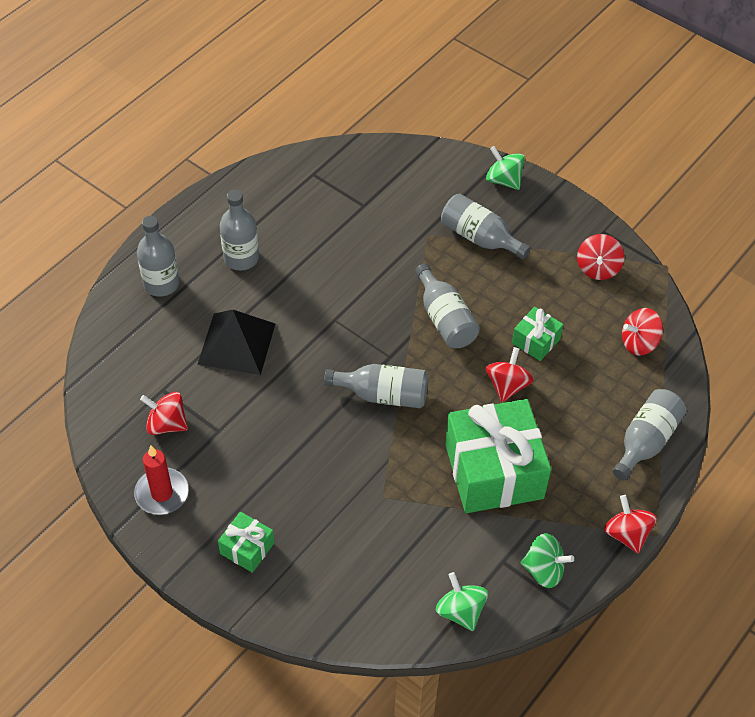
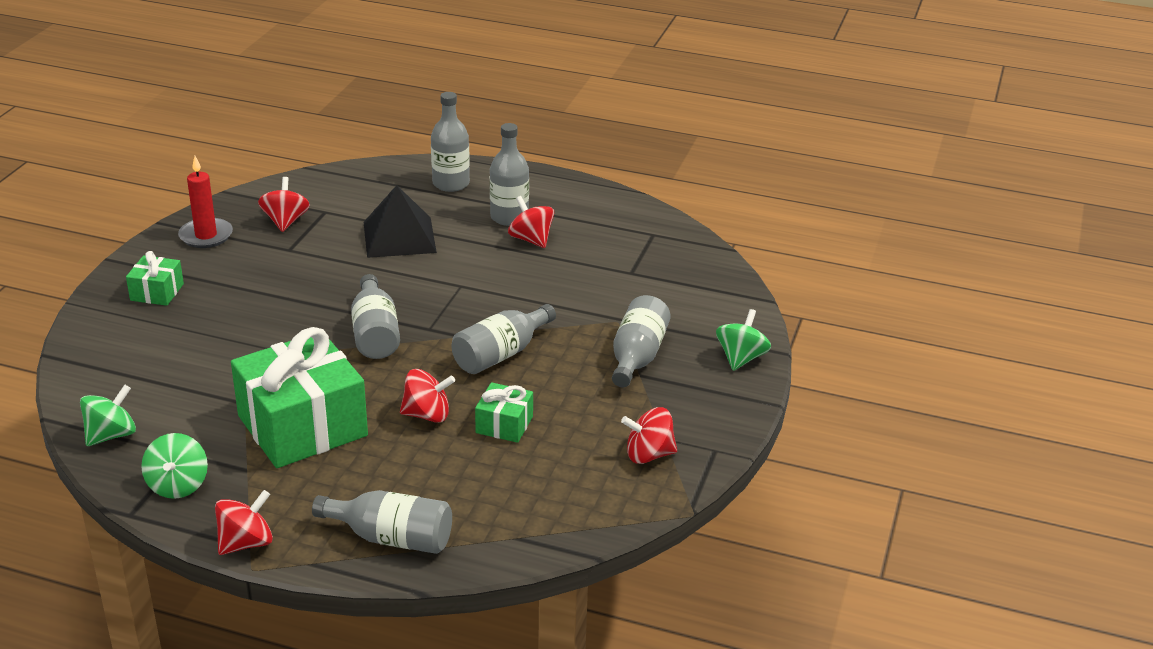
camera: 70 degrees right, 20 degrees down
(639, 343) = (546, 508): red spinning top -> red spinning top (531, 239)

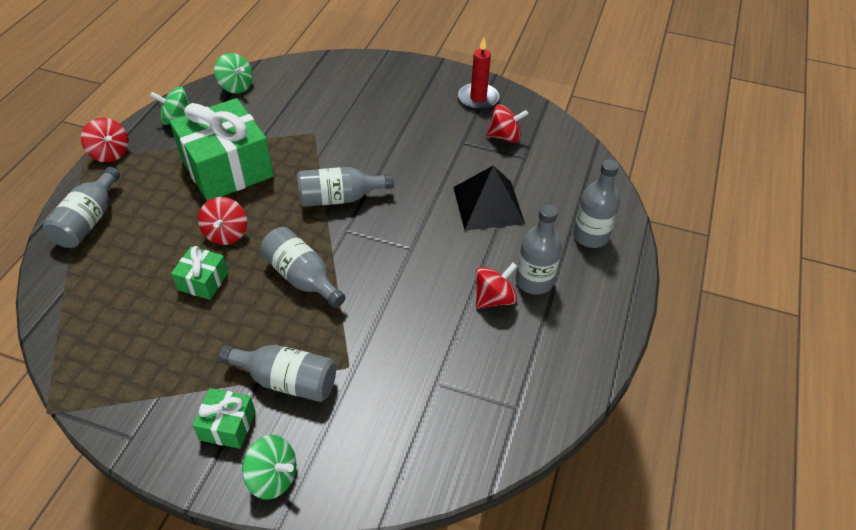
camera: 90 degrees right, 15 degrees up
(157, 292) = (399, 85): green gift -> green gift (227, 425)
(648, 455) = (137, 383): red spinning top -> none

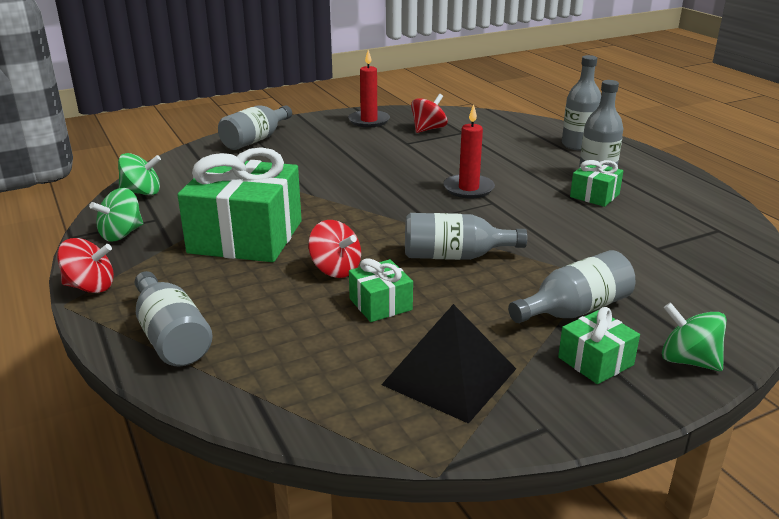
camera: 45 degrees left, 20 degrees down
(273, 477) = (688, 360): green spinning top -> green spinning top turned 120 degrees counterclockwise
(339, 198) = (383, 206): grey bottle -> grey bottle (255, 140)
(419, 222) = (468, 189): none -> red candle
(488, 205) = (491, 160): black pyramid -> black pyramid (449, 376)
(494, 298) = (594, 195): red spinning top -> green gift

